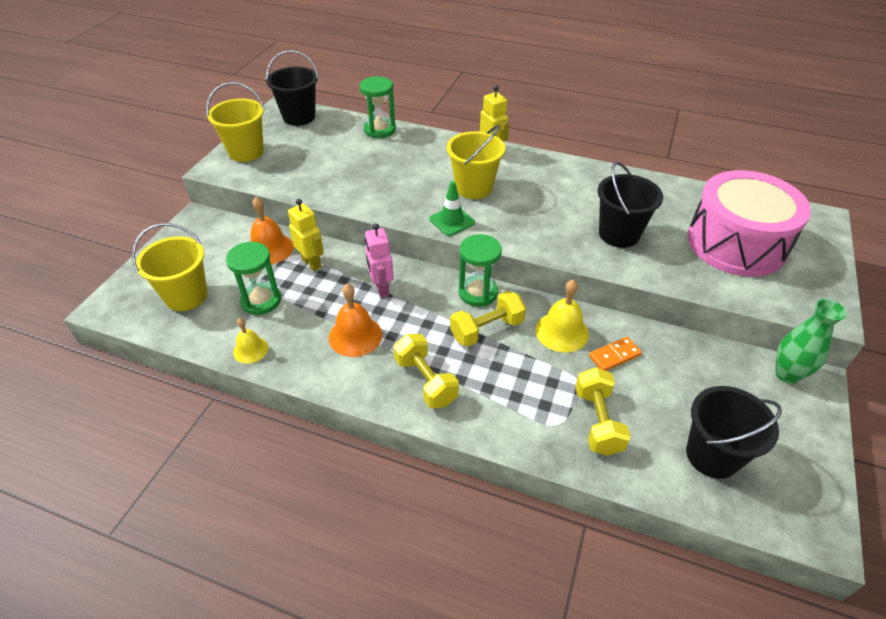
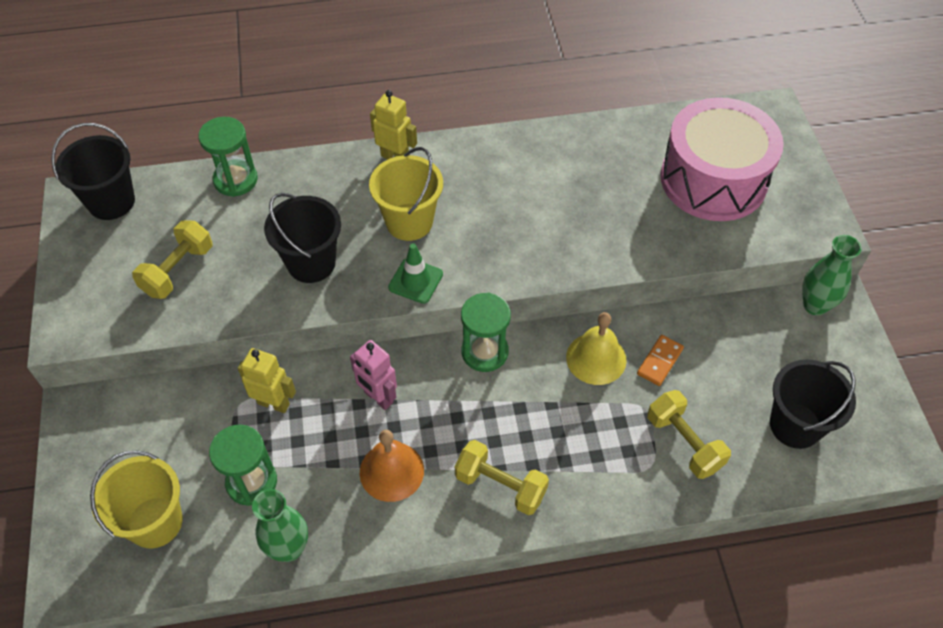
camera: 30 degrees left, 10 degrees up
(246, 152) = (84, 289): yellow bucket -> none
(250, 350) = (289, 548): yellow bell -> green vase
(270, 249) = (206, 408): orange bell -> none
(487, 329) = (522, 393): yellow dumbbell -> yellow dumbbell (178, 270)
(619, 234) = (598, 219): black bucket -> black bucket (311, 263)

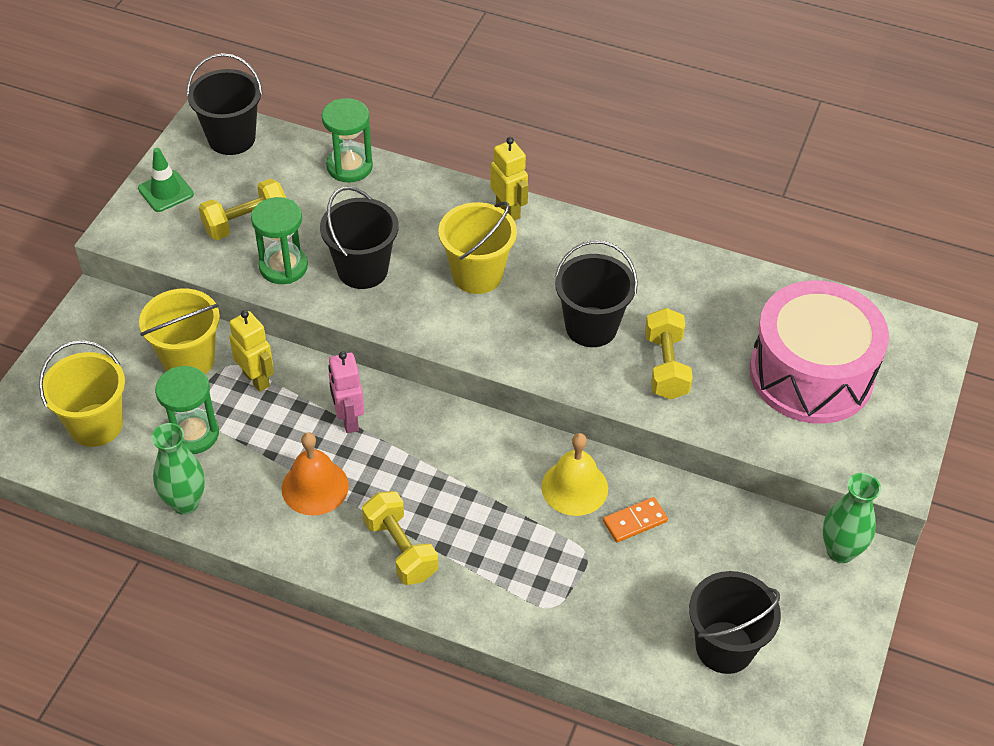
camera: 30 degrees right, 5 degrees down
(200, 417) = (189, 360): none -> yellow bucket
(415, 281) = (443, 329): green traffic cone -> green traffic cone (166, 191)
(484, 352) = (473, 429): green hourglass -> green hourglass (283, 266)
(529, 222) = (591, 327): none -> black bucket
(684, 443) = (600, 604): yellow dumbbell -> yellow dumbbell (666, 366)

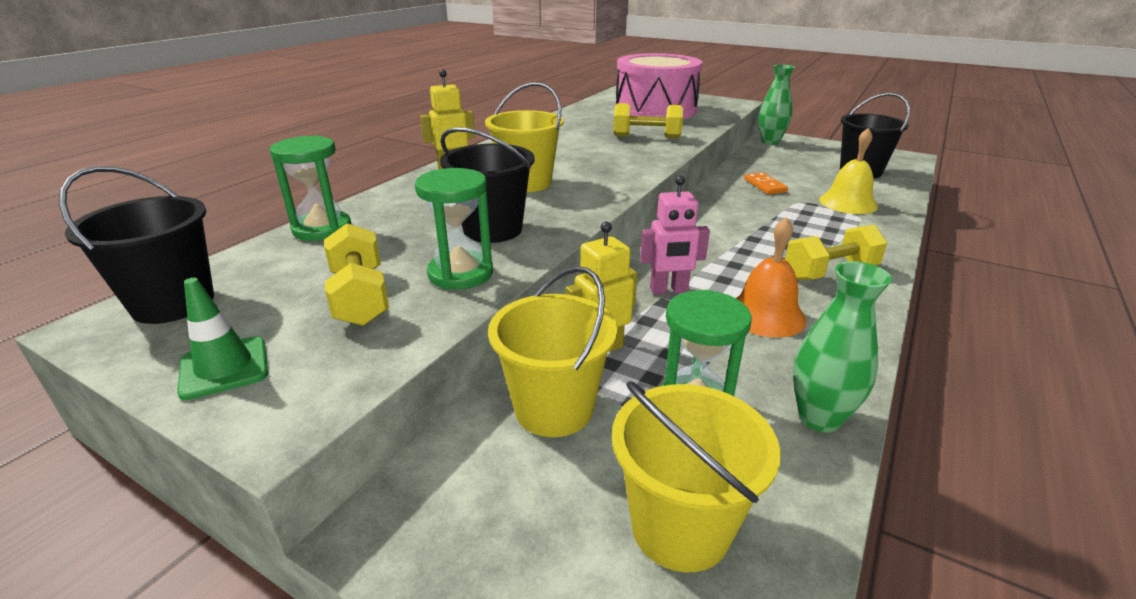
camera: 80 degrees left, 20 degrees down
(574, 487) = (737, 201): yellow bell -> yellow bell (848, 203)
(591, 327) = (602, 152): black bucket -> none

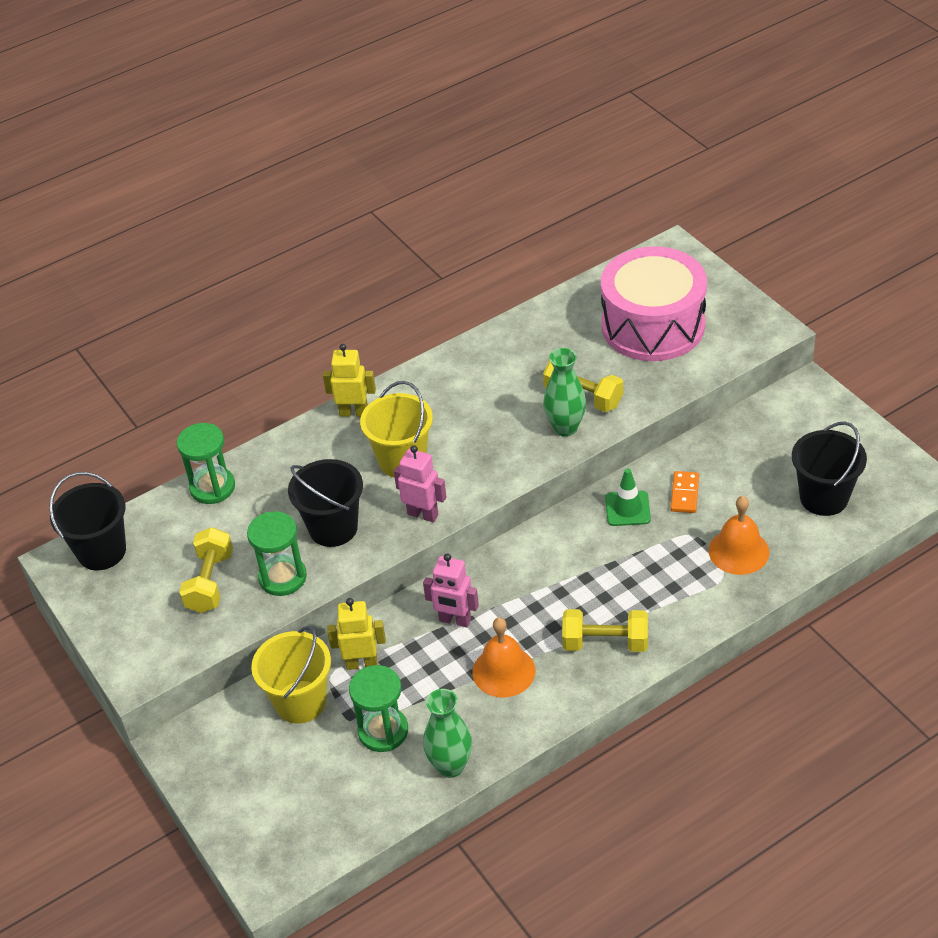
camera: 30 degrees right, 15 degrees up
(224, 368) = (120, 623): green traffic cone -> green traffic cone (627, 508)
(581, 206) = (423, 514): none -> pink robot
(680, 528) = (315, 798): yellow bucket -> none
(770, 142) = (790, 399): green vase -> green vase (565, 428)
(848, 203) = (738, 551): yellow bell -> orange bell

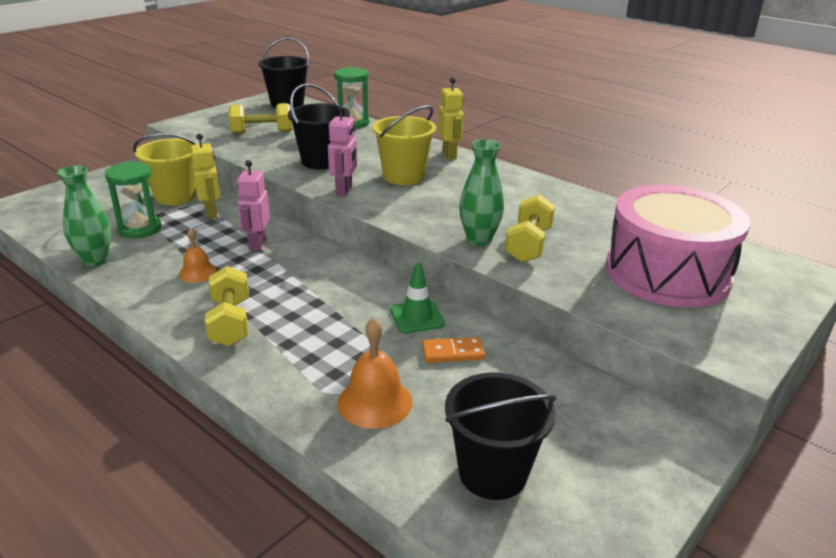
camera: 70 degrees right, 15 degrees down
(282, 577) = (268, 152): green hourglass -> none
(503, 671) = (197, 272): orange bell -> orange bell, size x0.63

